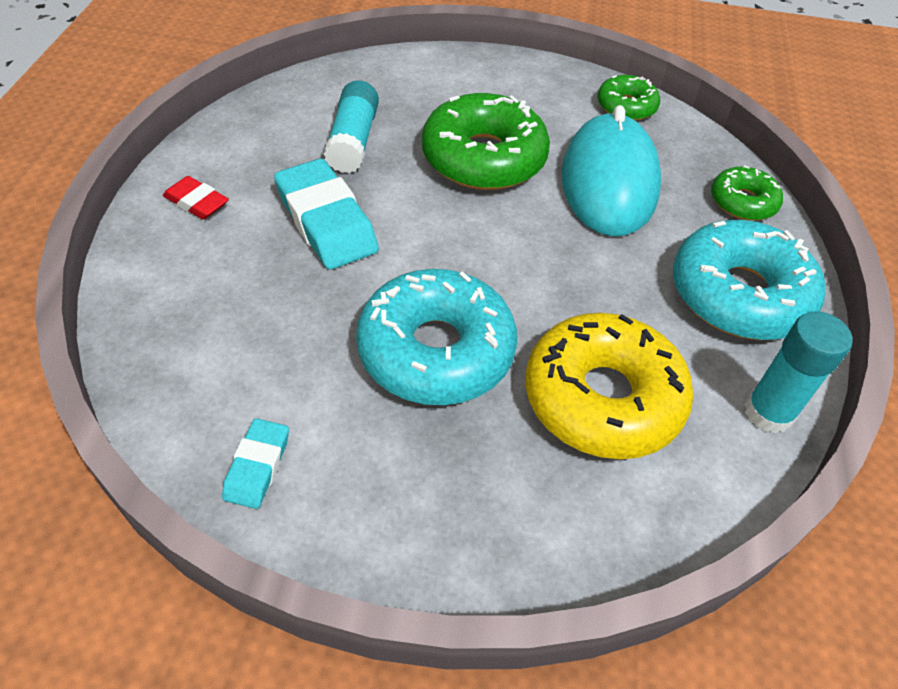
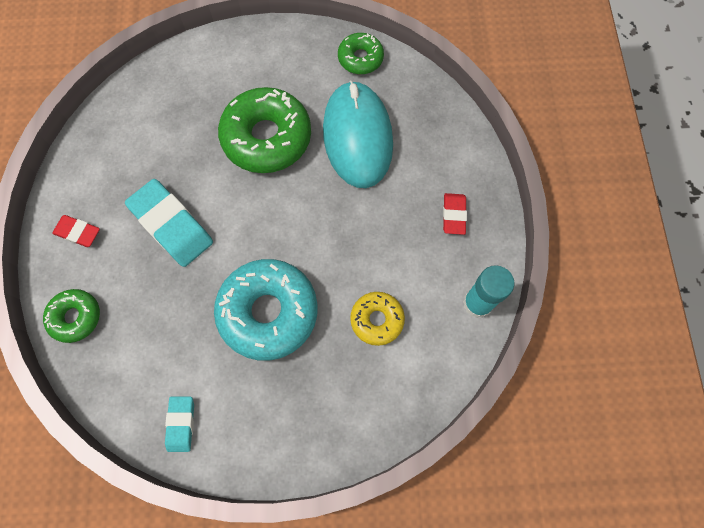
camera: 10 degrees left, 20 degrees up
(353, 141) = (171, 145): turquoise glue stick -> none
(602, 398) = (377, 320): yellow donut -> yellow donut, size x0.53
(739, 294) = (454, 215): turquoise donut -> red eraser
(742, 202) = (450, 132): green donut -> green donut (75, 317)

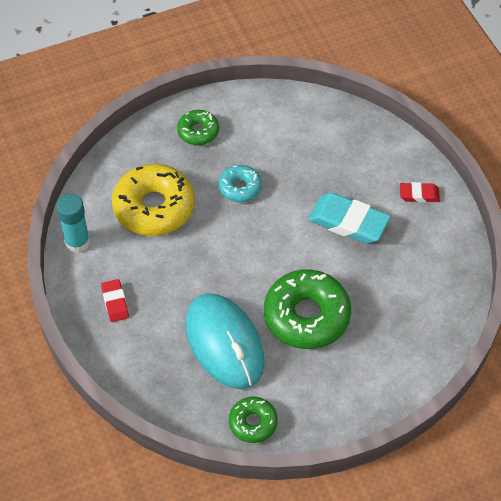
camera: 160 degrees right, 15 degrees down
(75, 317) = (381, 142): green donut -> green donut (198, 132)
(181, 424) = (268, 107): turquoise eraser -> none
(268, 312) = (240, 188): turquoise donut -> turquoise donut, size x0.53
(377, 320) = (154, 207): yellow donut -> yellow donut, size x1.88

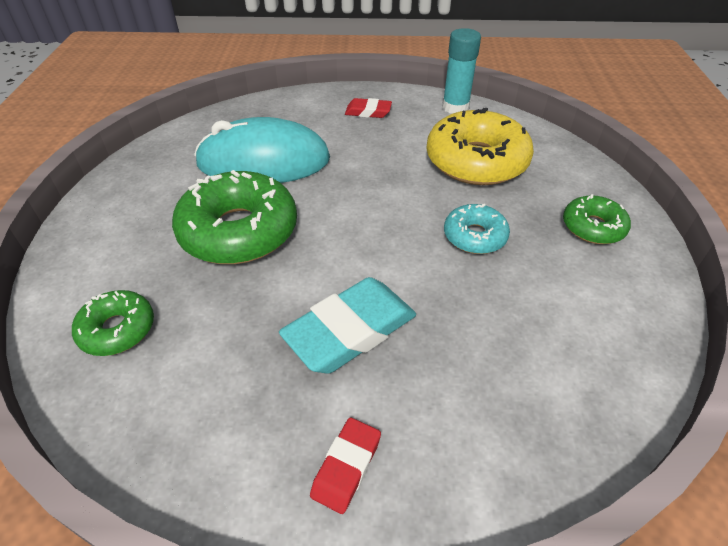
camera: 115 degrees right, 10 degrees down
(253, 423) = (161, 154): green donut -> green donut (117, 329)

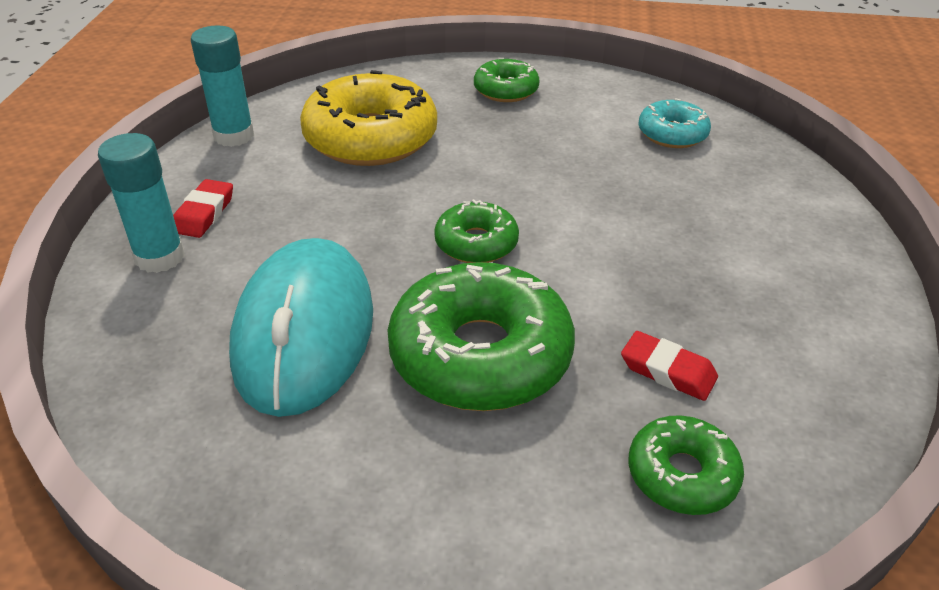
camera: 85 degrees left, 5 degrees down
(326, 106) = (160, 257): none -> turquoise glue stick
(346, 467) = (818, 268): red eraser -> red eraser (667, 371)
(350, 331) = (659, 257): turquoise eraser -> none
(355, 222) = (476, 243): none -> green donut
(474, 236) = (512, 159): turquoise donut -> turquoise donut (672, 134)

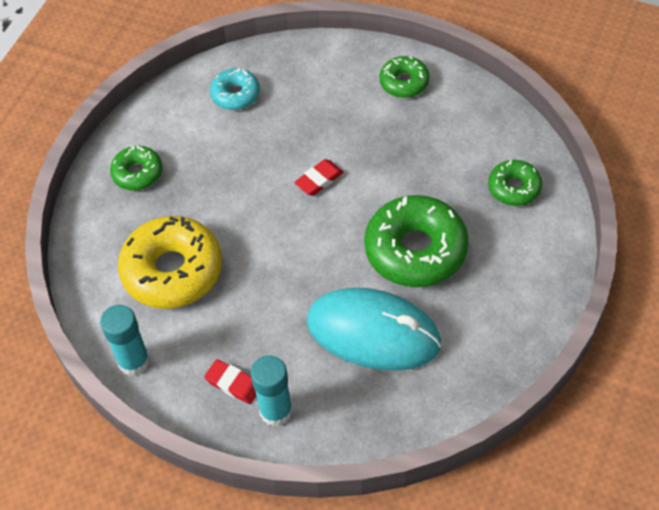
camera: 70 degrees left, 15 degrees up
(476, 243) = (318, 231): green donut -> green donut (404, 82)
(667, 371) = (449, 171): red eraser -> red eraser (319, 180)

